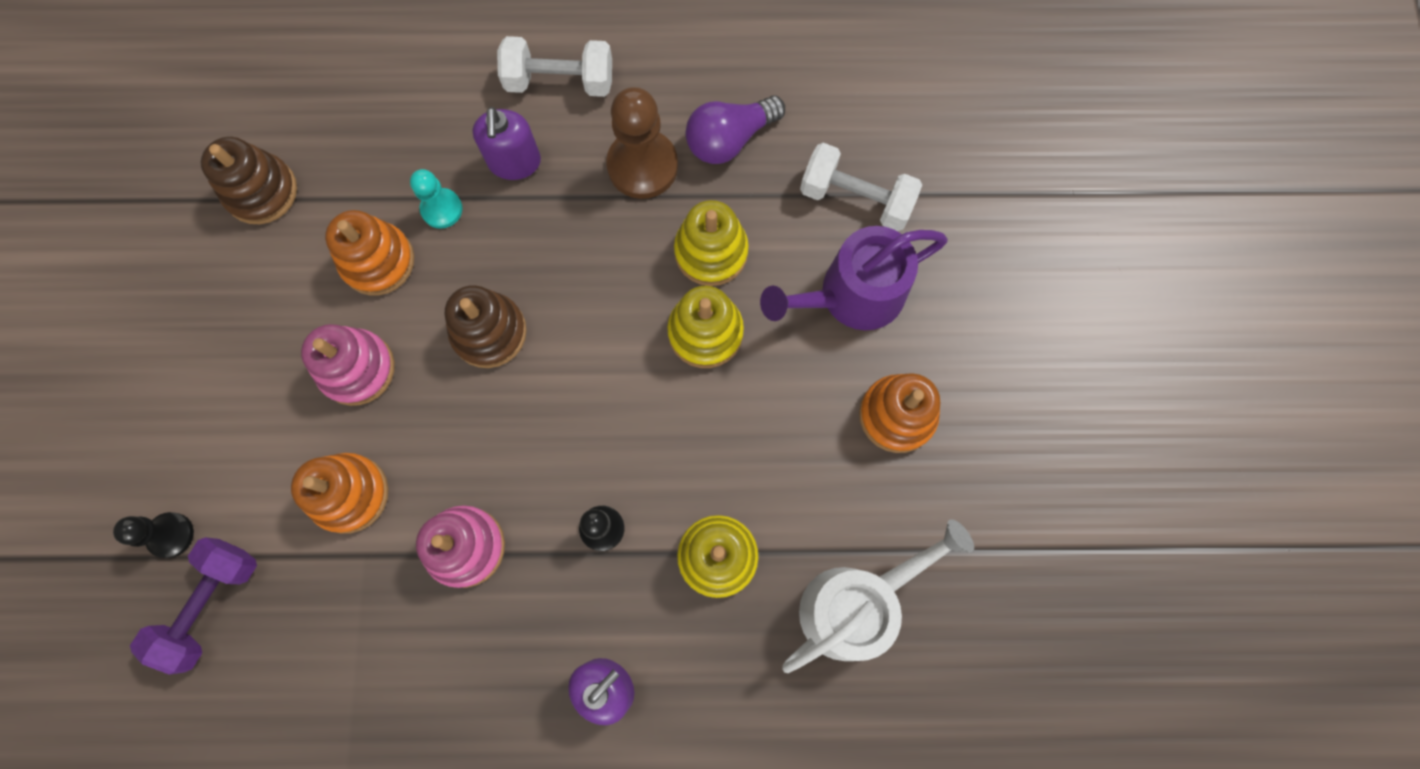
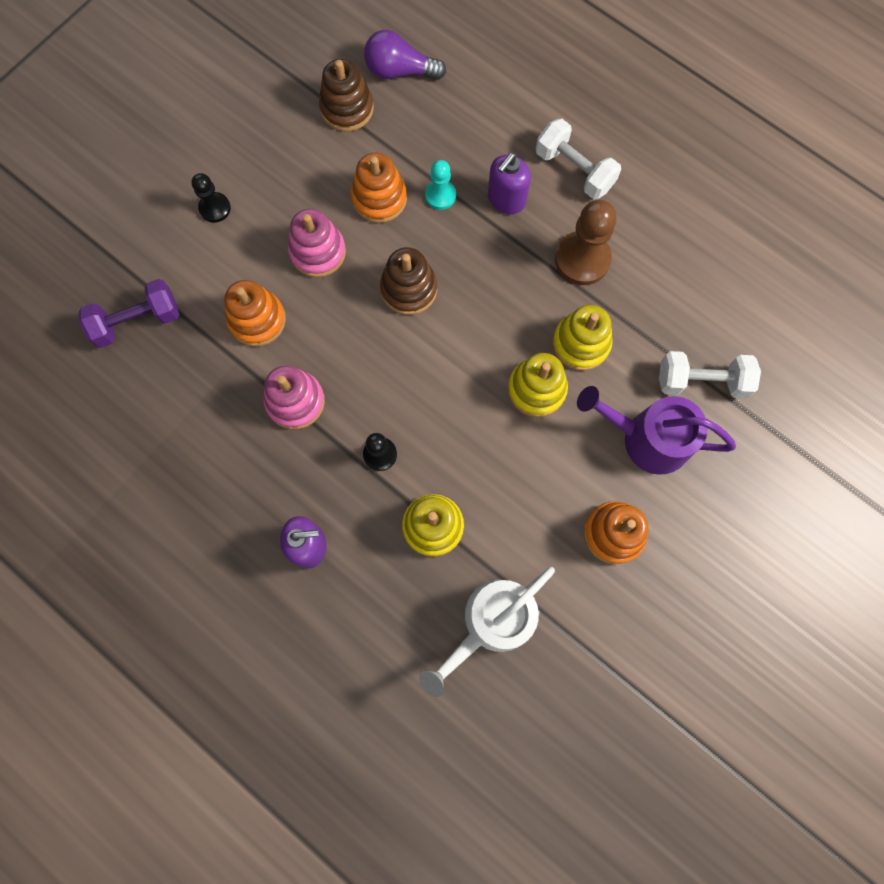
camera: 40 degrees right, 0 degrees up
(171, 535) = (147, 266): black pawn -> black pawn (215, 208)
(729, 139) = (650, 284): purple light bulb -> purple light bulb (399, 71)
(855, 604) = (491, 623): white watering can -> white watering can turned 135 degrees clockwise
(856, 198) = (701, 381): white dumbbell -> white dumbbell turned 60 degrees counterclockwise

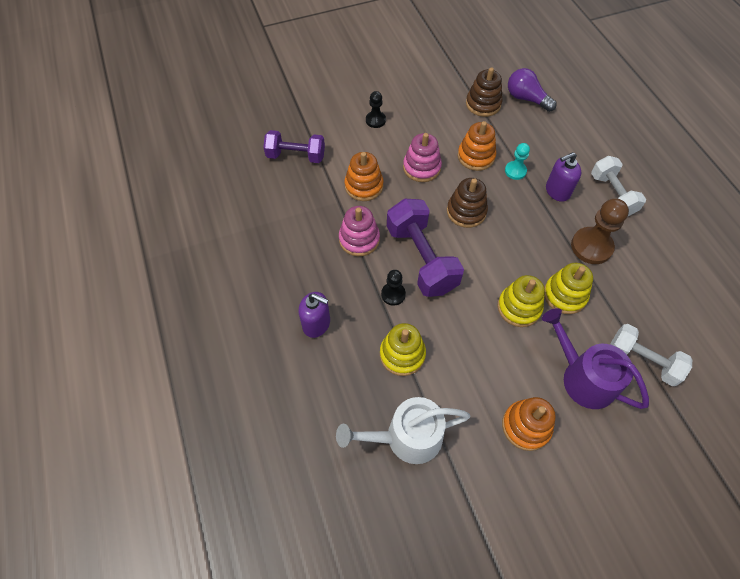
camera: 30 degrees right, 15 degrees down
(388, 386) = (421, 259): none -> purple dumbbell

